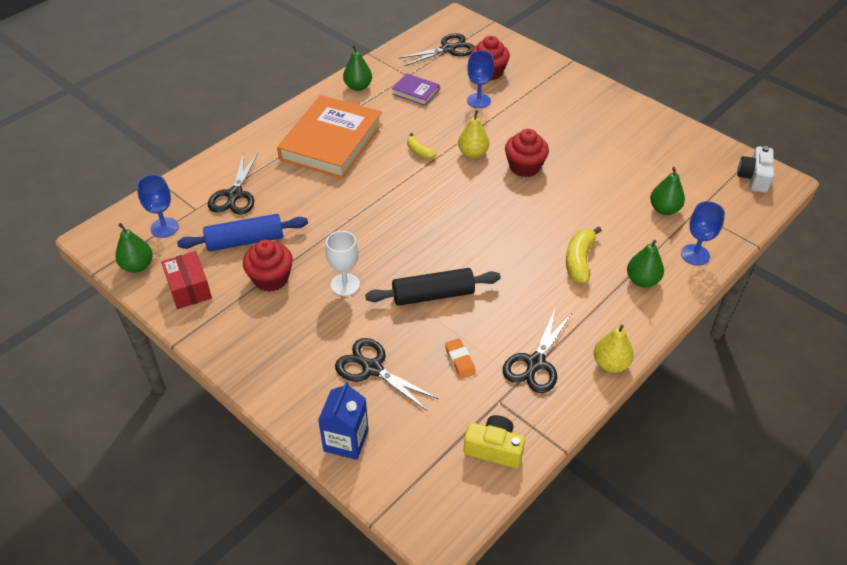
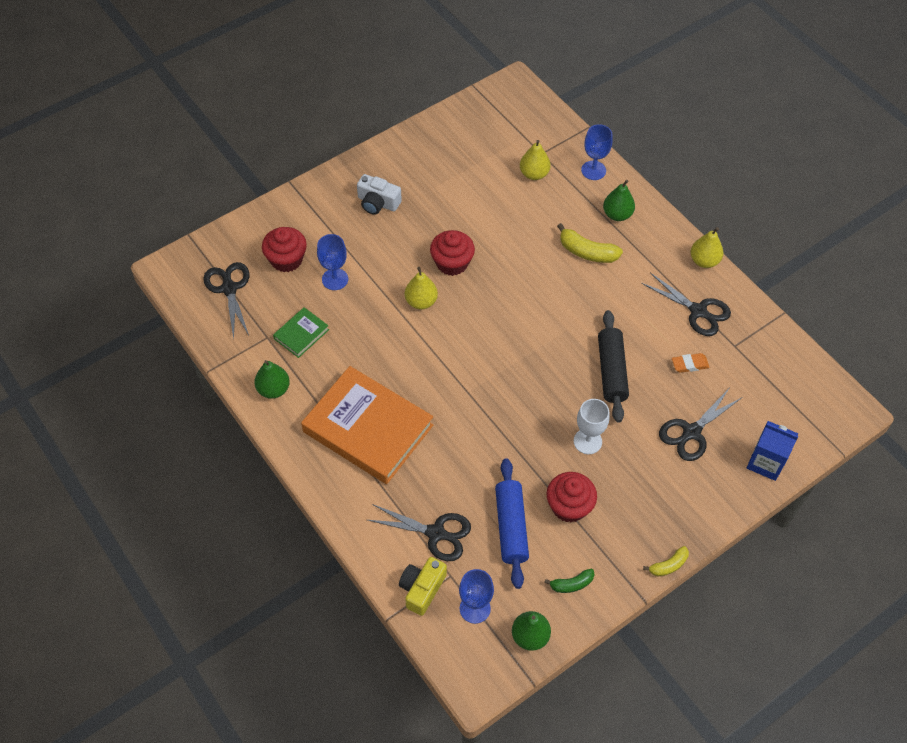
camera: 80 degrees left, 10 degrees up
(189, 289) = (571, 584): red box -> green banana
(415, 92) = (301, 334): purple book -> green book
(419, 152) = (406, 348): yellow banana -> yellow banana (668, 565)
(494, 449) = (780, 358): yellow camera -> yellow camera (422, 589)
(664, 209) = (534, 174): green pear -> yellow pear
(754, 177) = (506, 100): white camera -> white camera (378, 203)

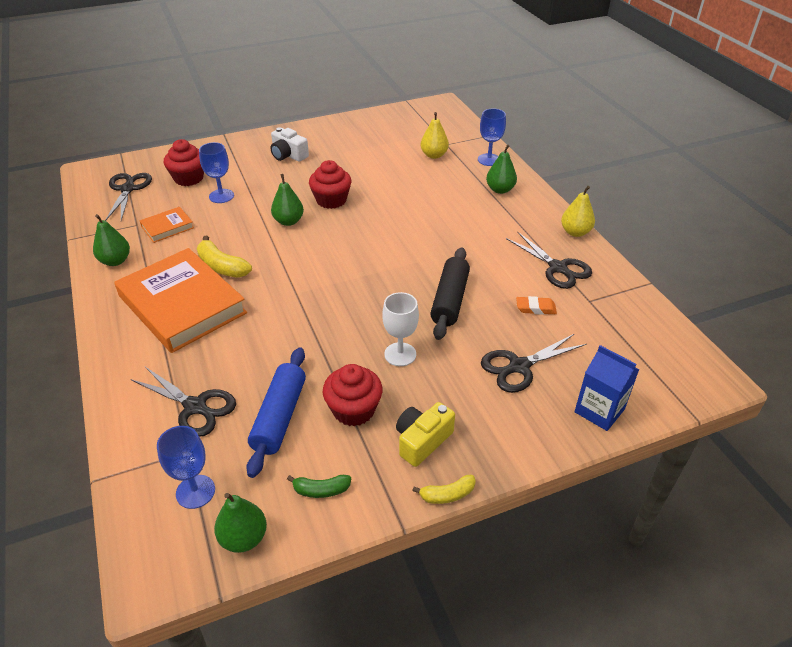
camera: 15 degrees right, 15 degrees down
(301, 334) = (167, 227): green book -> orange book
(421, 301) = (288, 221): yellow pear -> green pear
(422, 589) = (148, 458): yellow camera -> yellow camera (422, 441)
(587, 252) = (461, 210): yellow banana -> yellow banana (222, 267)

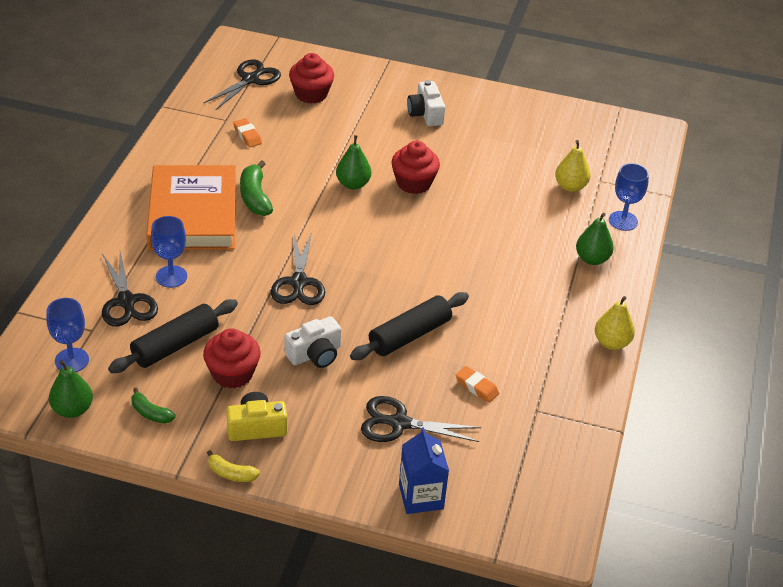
camera: 35 degrees right, 0 degrees up
(115, 261) = (179, 146): green pear -> none
(167, 227) = (247, 135): orange book -> orange eraser
(221, 196) = (321, 127): blue goblet -> blue goblet (171, 276)
(222, 267) = (255, 197): yellow banana -> green banana
(279, 417) = (175, 345): blue rolling pin -> black rolling pin
(400, 354) = (315, 354): white goblet -> white camera
(558, 268) = (546, 365): black scissors -> black scissors (298, 283)

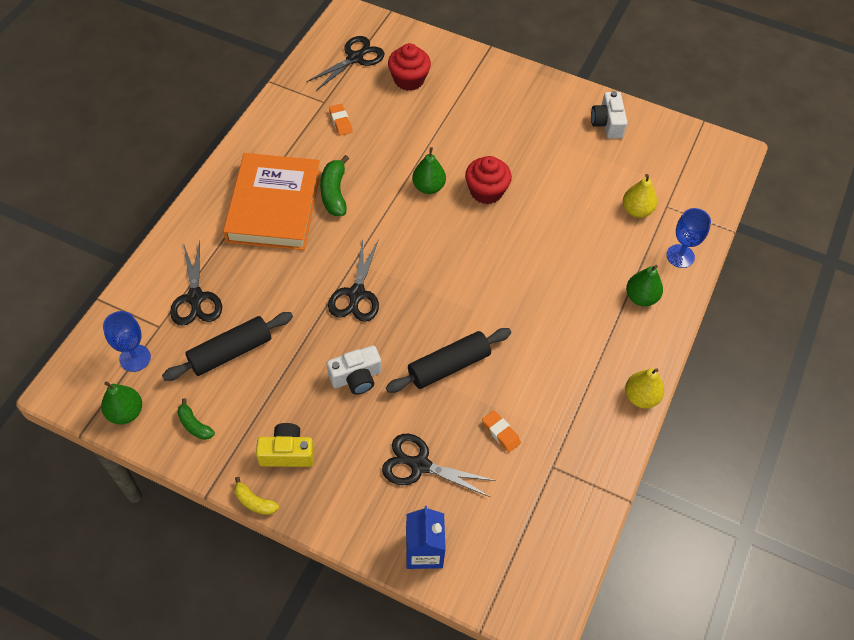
camera: 10 degrees right, 15 degrees up
(171, 276) = (241, 275): blue goblet -> none
(232, 373) = (276, 390): red cupcake -> none
(425, 114) = (513, 112): white camera -> white camera (607, 123)

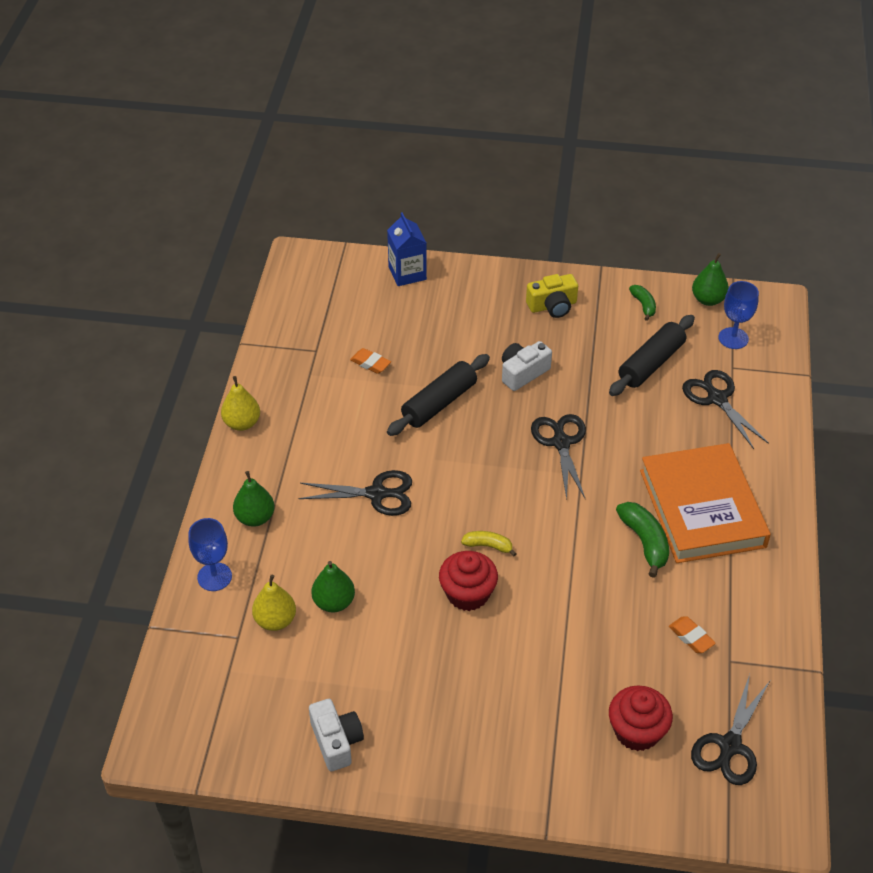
camera: 165 degrees right, 10 degrees down
(194, 425) = (643, 305): green banana -> green banana turned 45 degrees clockwise
(254, 502) = (559, 270): yellow banana -> yellow banana (488, 546)
(419, 465) = (435, 324): black scissors -> black scissors (377, 494)
(428, 187) = (539, 580): green pear -> green pear (334, 602)

